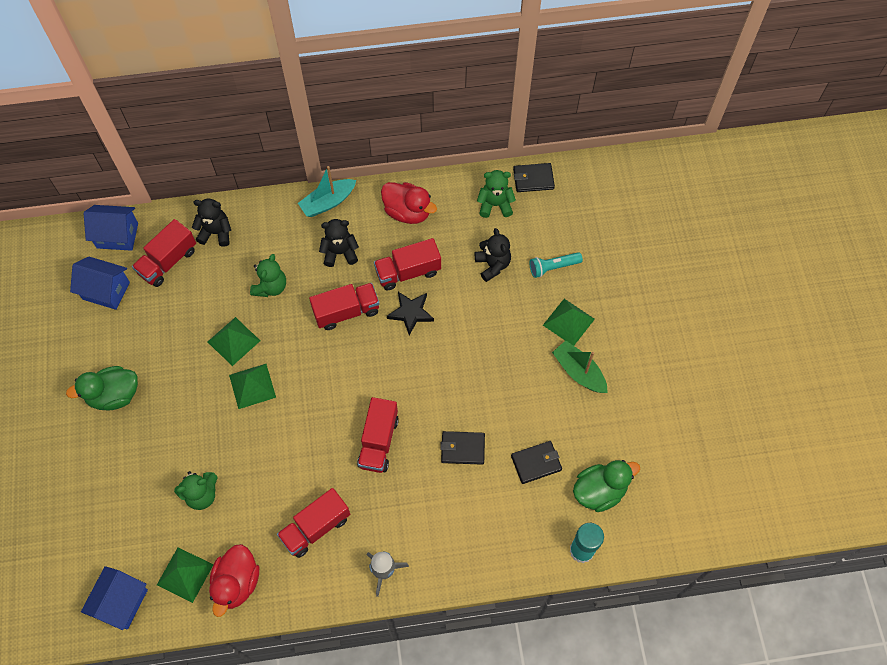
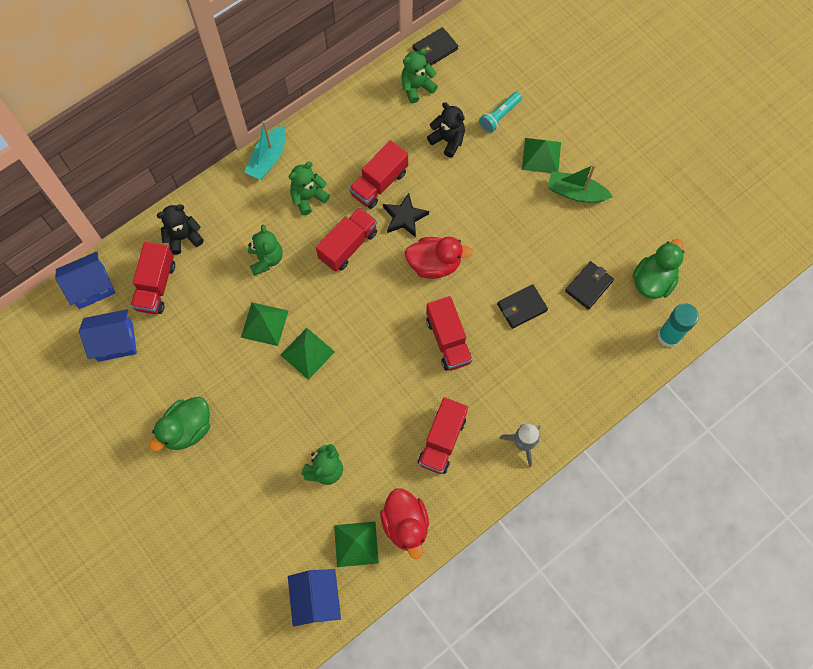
camera: 30 degrees left, 5 degrees up
(340, 252) = (308, 197): black teddy bear -> green teddy bear
(407, 212) = (345, 131): red duck -> red duck (434, 264)

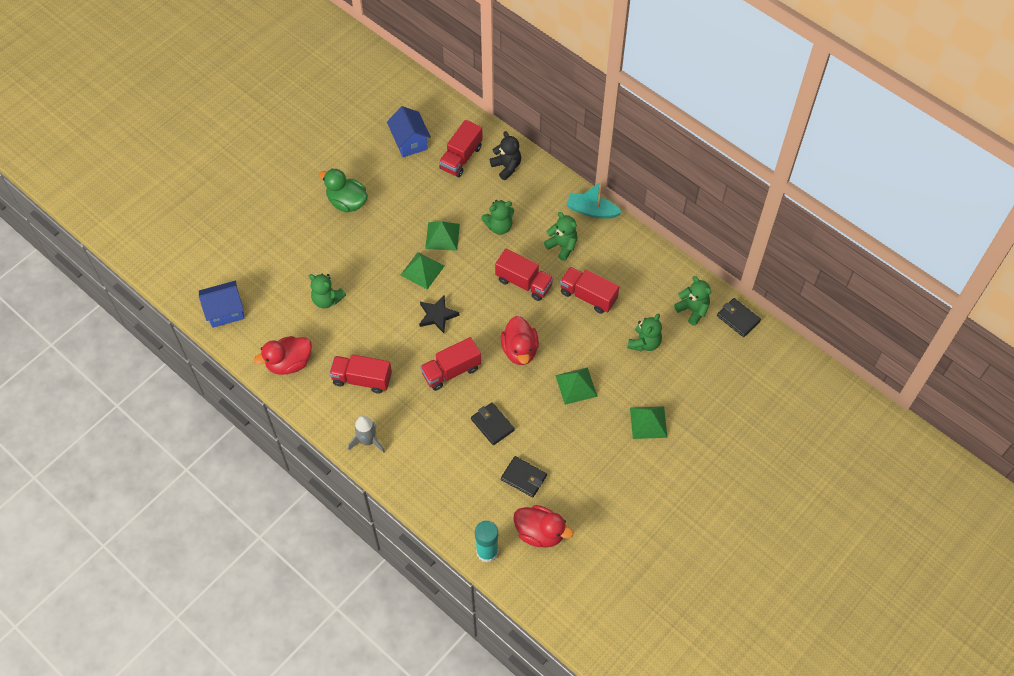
camera: 80 degrees right, 10 degrees down
(91, 287) = (452, 117): blue house -> none
(156, 286) = (461, 158): red truck -> red truck turned 60 degrees counterclockwise
(356, 544) = (270, 331): green pyramid -> green pyramid (576, 385)
(404, 217) = (559, 320): black star -> black star (437, 315)
(448, 140) = (644, 343): black teddy bear -> green teddy bear
(499, 116) = (681, 382): turquoise flashlight -> none
(576, 193) = (616, 456): green boat -> none
(653, 281) = (540, 533): green duck -> red duck

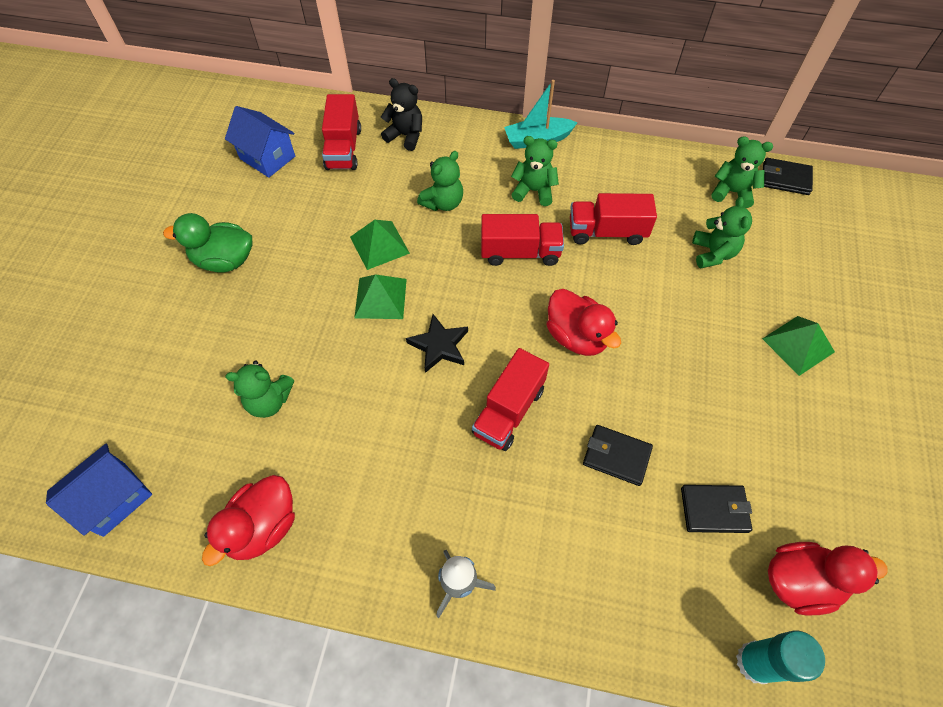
camera: 30 degrees left, 0 degrees up
(362, 379) = (390, 491): red truck -> none
(576, 385) = (679, 345): green pyramid -> none

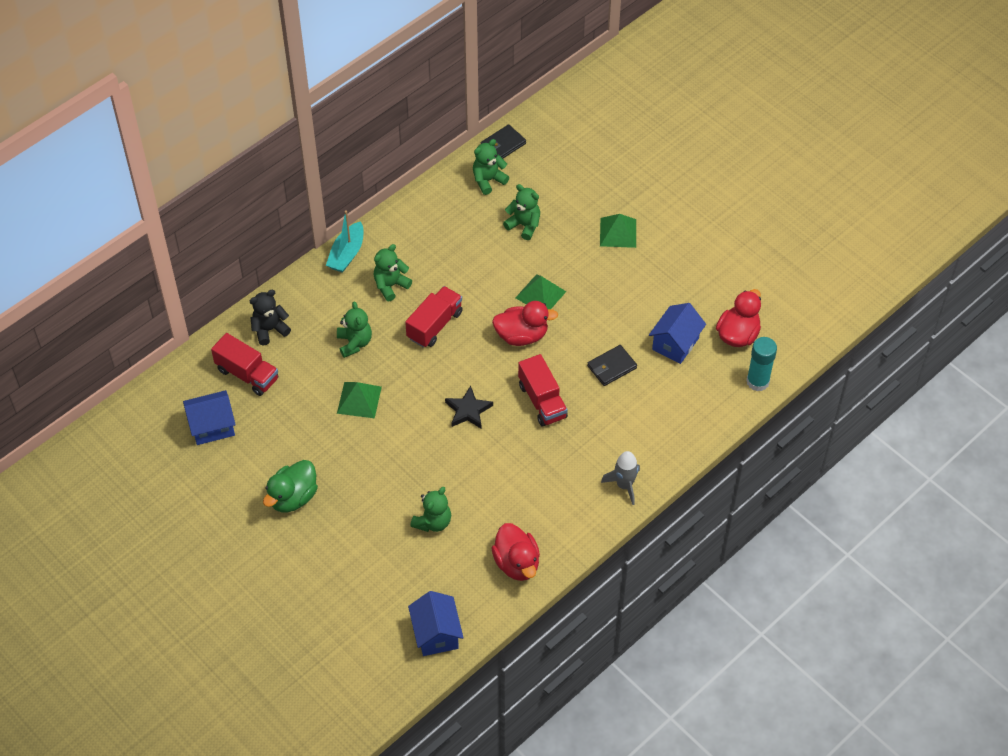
camera: 55 degrees left, 5 degrees down
(380, 298) = (404, 422): green pyramid -> green pyramid (540, 294)
(607, 232) = (460, 268): red truck -> none
(714, 509) = (675, 344): black wallet -> blue house

